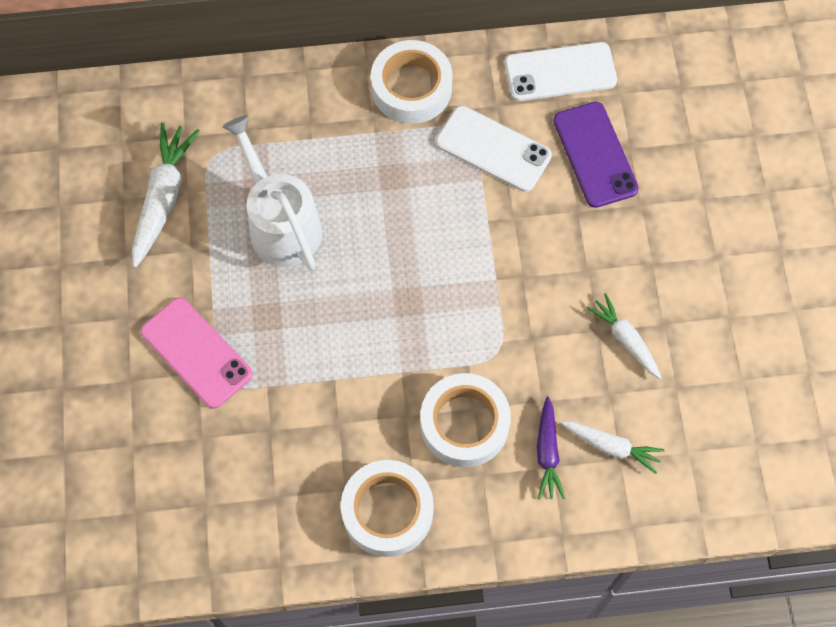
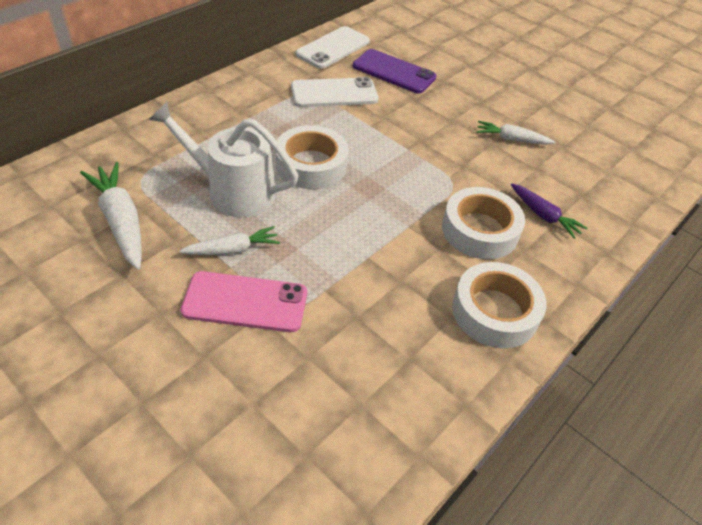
camera: 45 degrees left, 20 degrees down
(411, 88) = (251, 88): white tape -> white tape (311, 165)
(611, 446) = (571, 191): white carrot -> white carrot (233, 249)

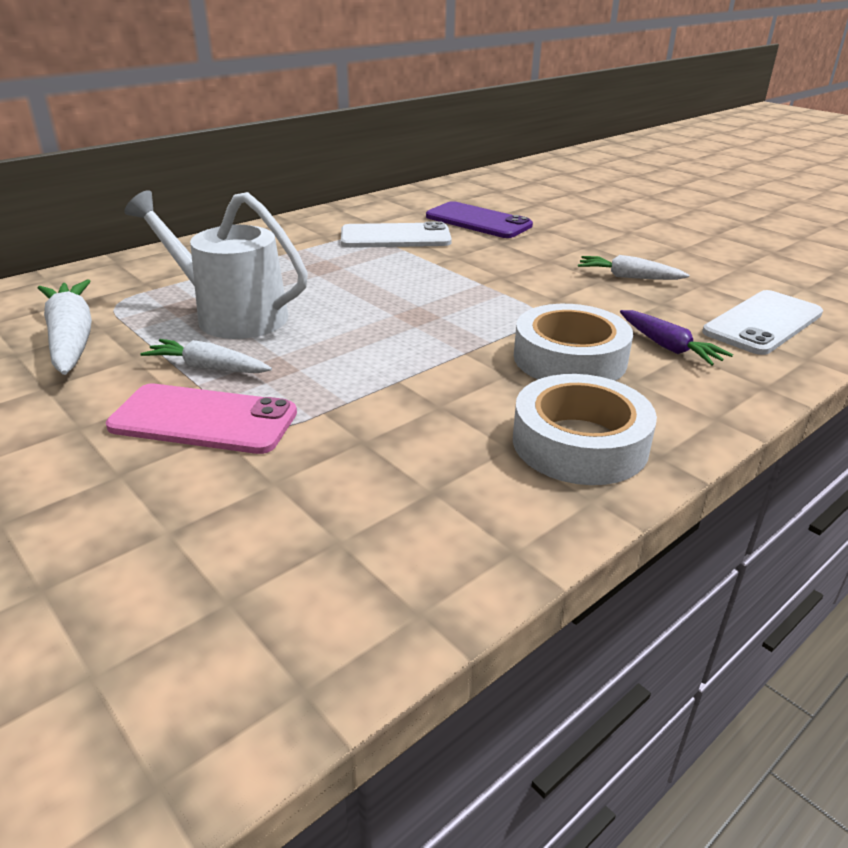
camera: 10 degrees right, 15 degrees down
(233, 249) = (208, 368): white carrot -> white carrot turned 150 degrees counterclockwise
(311, 165) = (345, 295): white tape -> none
(333, 48) = (405, 203): white phone -> white phone (763, 323)

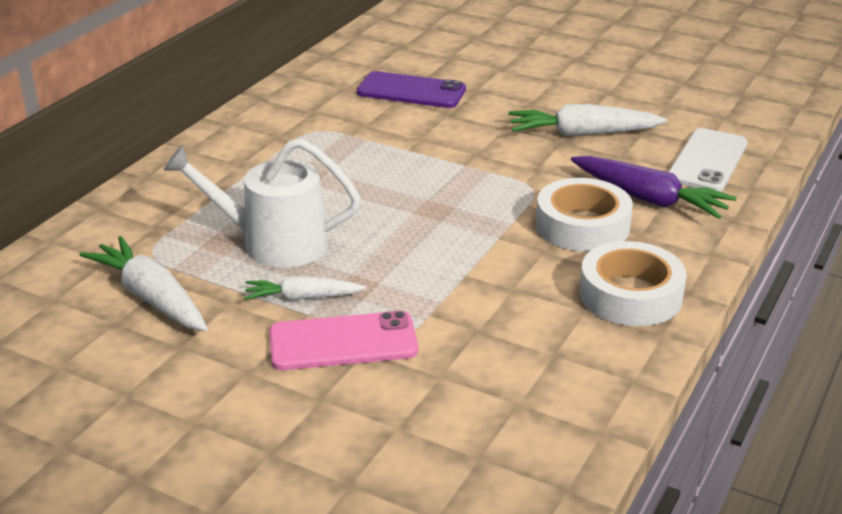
camera: 20 degrees left, 0 degrees up
(395, 237) = (348, 125): white phone -> none
(628, 277) = (582, 134): white carrot -> white carrot, size x1.62
(668, 347) = (649, 199): purple carrot -> purple carrot, size x1.62

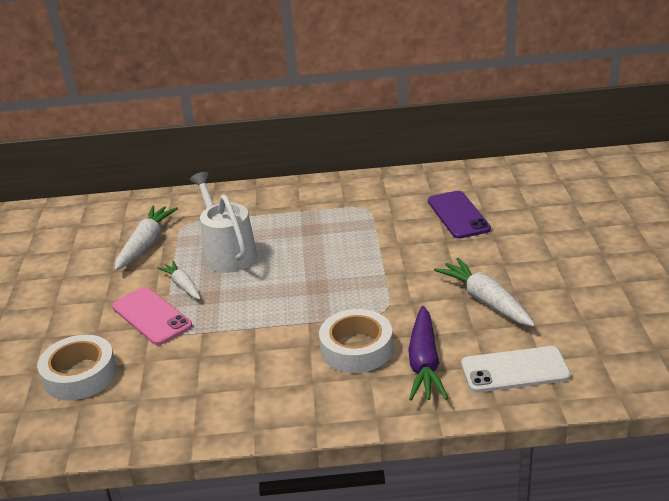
camera: 60 degrees right, 0 degrees up
(630, 295) = (289, 400): white tape -> white tape (80, 375)

